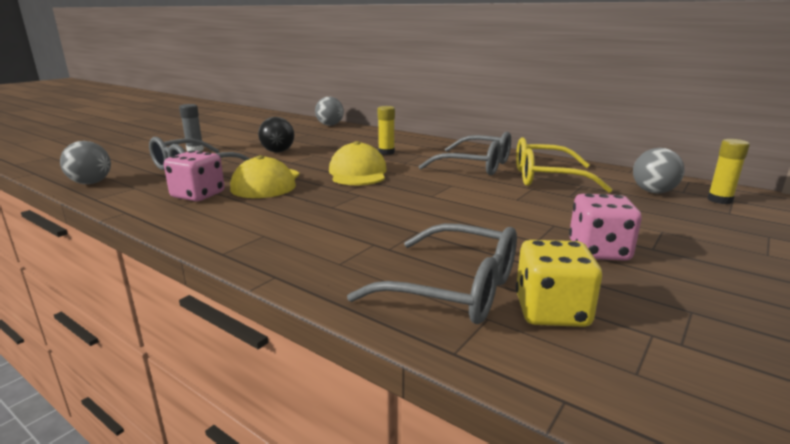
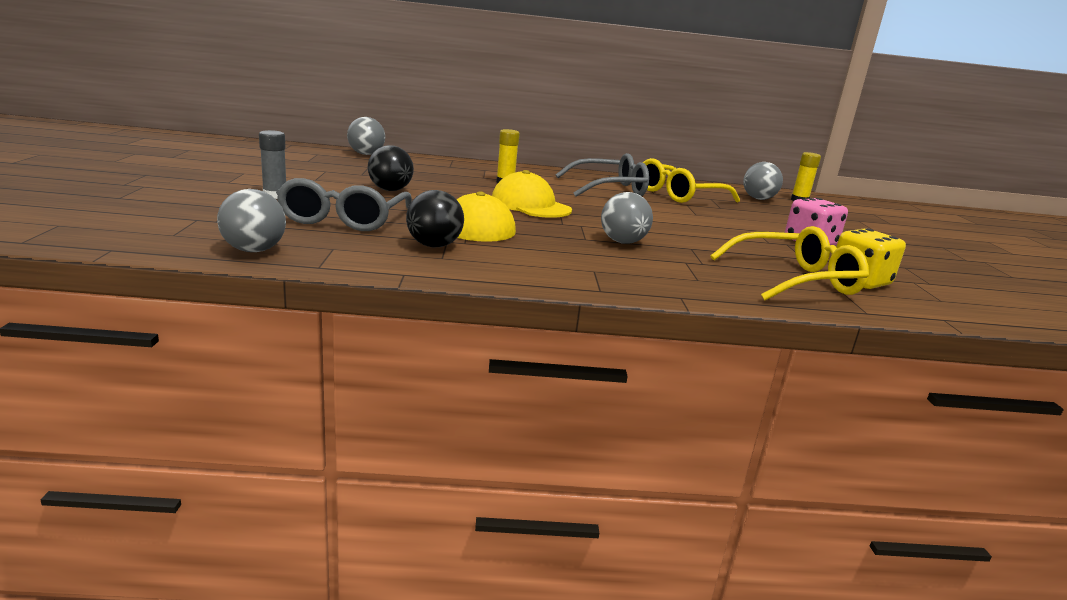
camera: 40 degrees left, 0 degrees up
(198, 195) = (434, 246): pink dice -> black ball
(358, 215) = (622, 242): none -> grey ball
(455, 289) = (795, 280): grey glasses -> yellow glasses

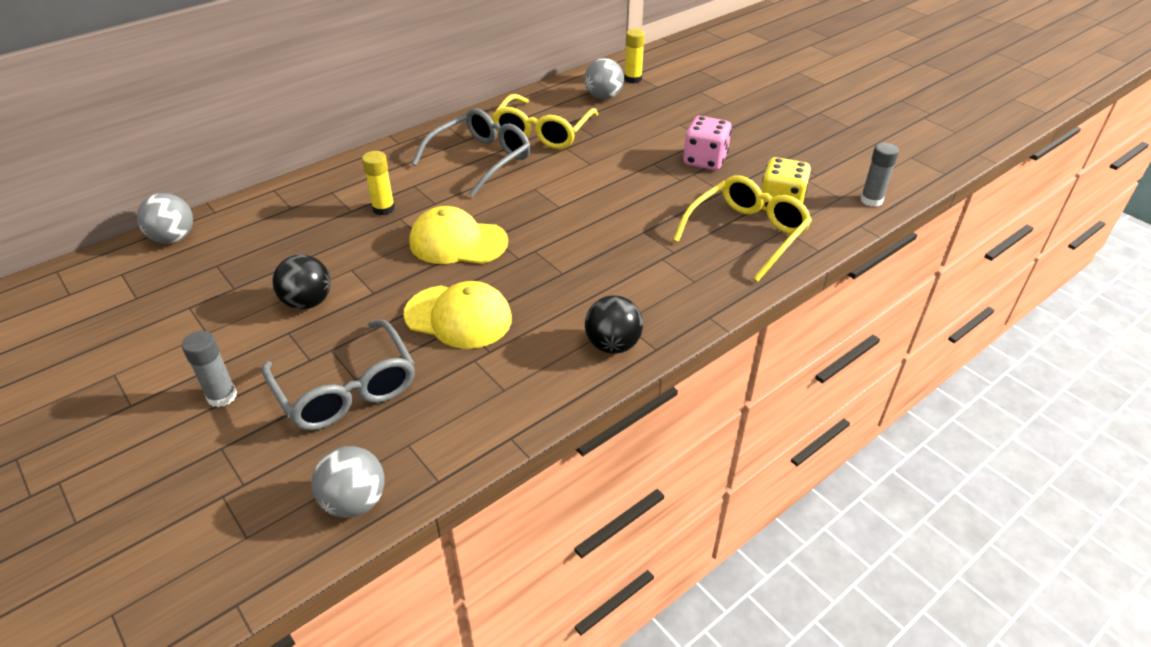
camera: 35 degrees left, 20 degrees up
(434, 246) = (475, 376): black ball -> black ball (612, 345)
(622, 242) = (593, 258): grey ball -> none
(982, 313) = (871, 200): none -> grey glue stick

